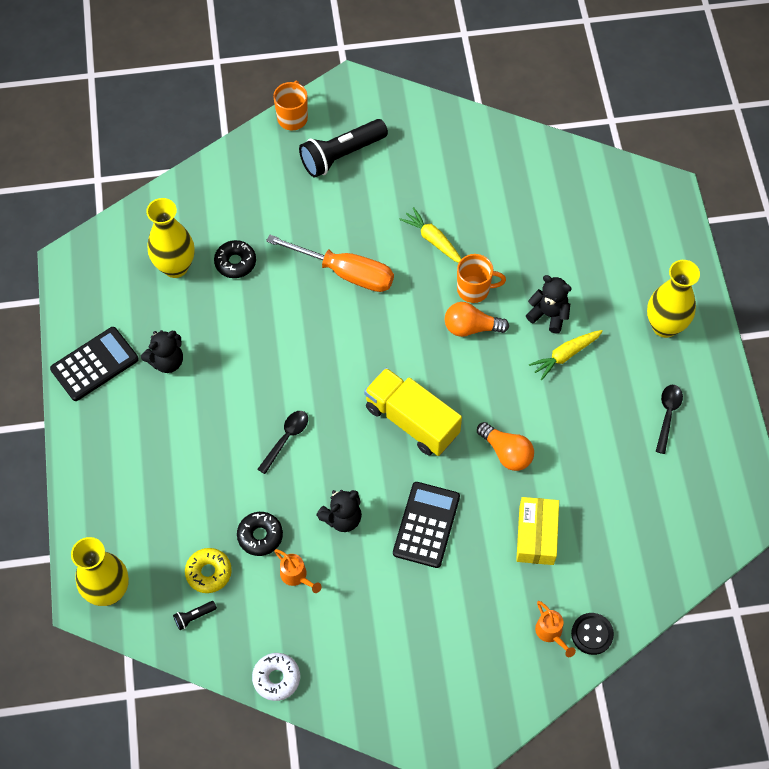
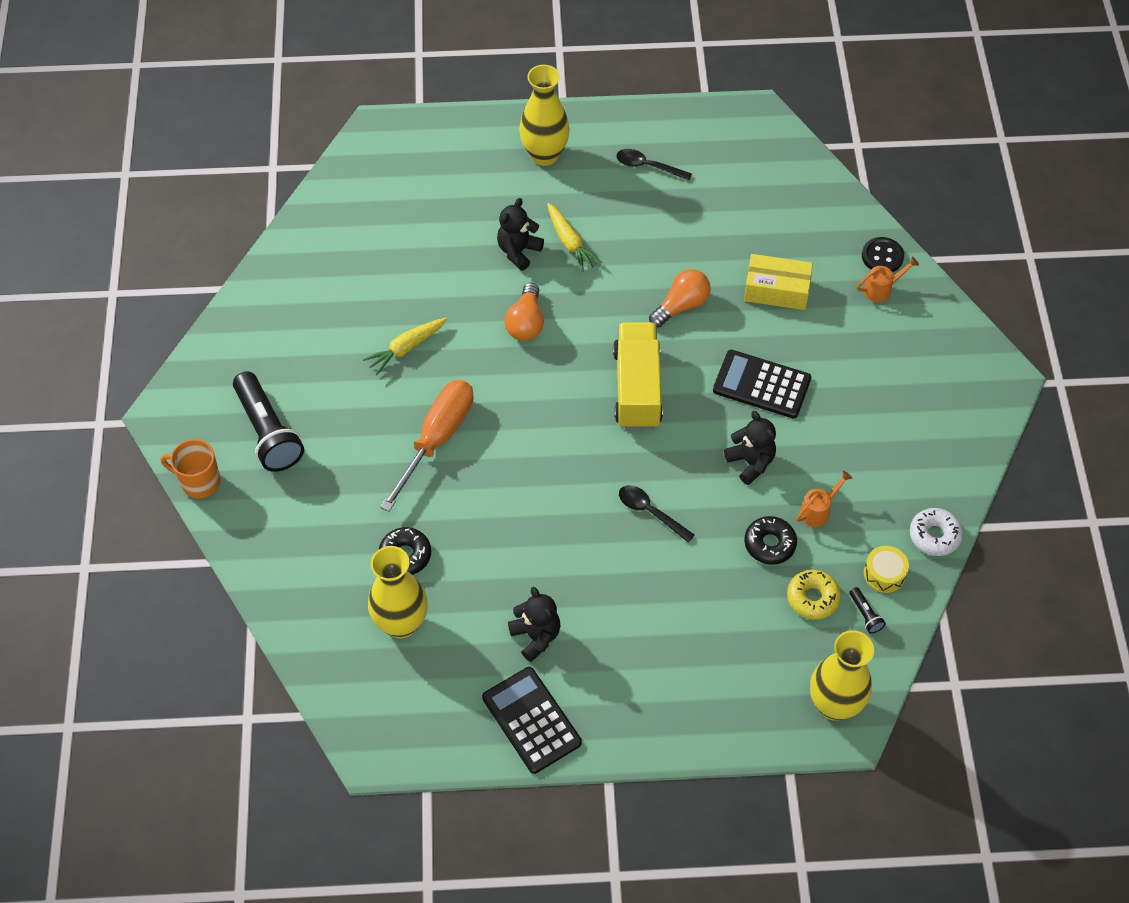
camera: 85 degrees left, 5 degrees down
(235, 633) = (884, 574): none -> yellow drum
(411, 421) = (637, 388): yellow truck -> yellow truck turned 135 degrees clockwise
(474, 289) = (477, 315): orange mug -> none

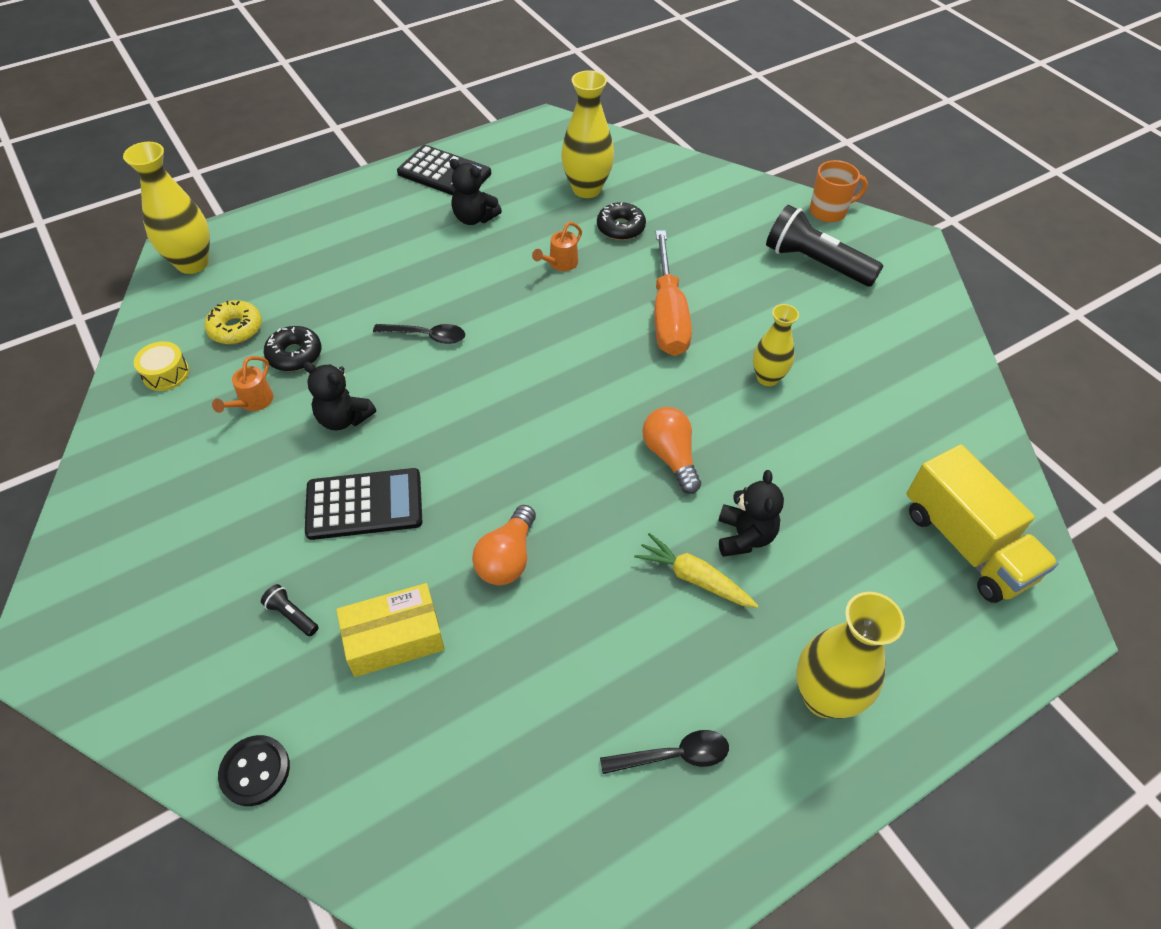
camera: 150 degrees right, 5 degrees down
(406, 348) = (767, 378): yellow carrot -> yellow vase
(637, 388) = (505, 441): yellow truck -> yellow truck (966, 544)
(865, 615) = (178, 334): black flashlight -> black flashlight (292, 615)
(881, 289) = (243, 711): orange watering can -> orange watering can (560, 264)
(934, 536) = (115, 428): white donut -> none

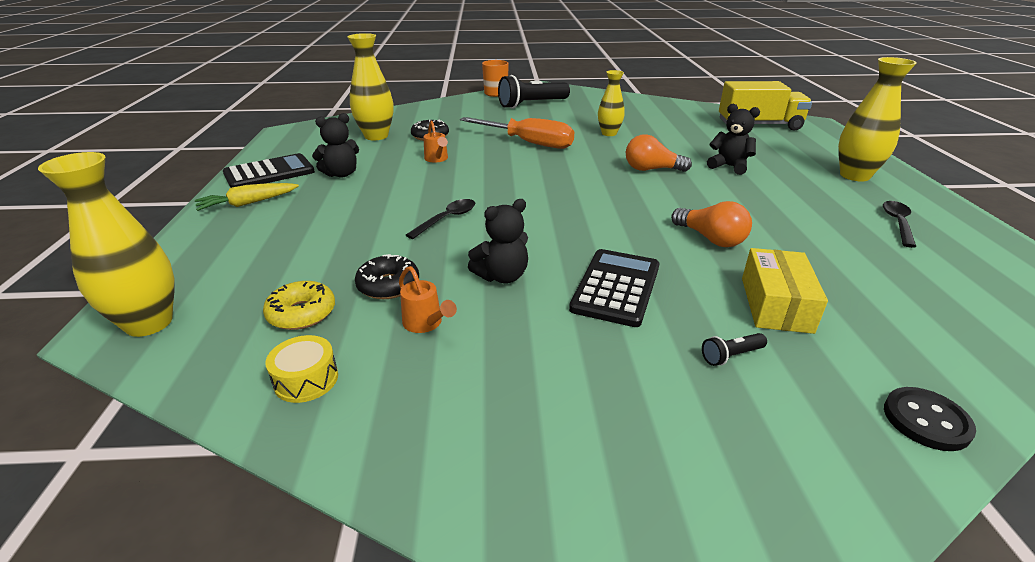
camera: 60 degrees left, 20 degrees down
(693, 578) = (756, 186): yellow carrot -> yellow carrot (248, 203)

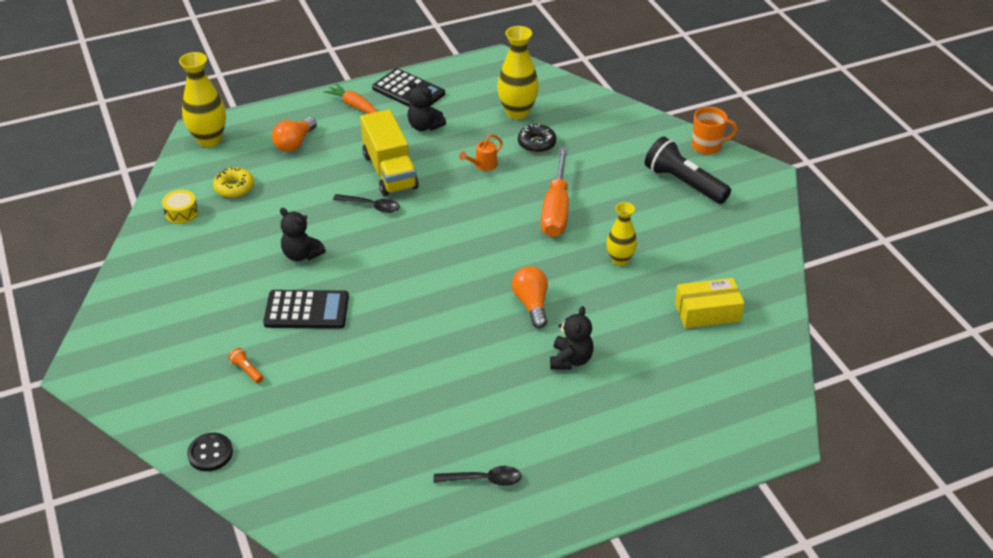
camera: 70 degrees right, 10 degrees up
(248, 203) = (354, 106): yellow carrot -> orange carrot
(388, 285) = (274, 209): black donut -> none
(425, 323) = (240, 237): orange watering can -> none
(711, 239) = (399, 354): orange light bulb -> orange light bulb (295, 143)
(731, 356) = (246, 370): black flashlight -> orange flashlight
(759, 125) = (732, 383): yellow truck -> yellow truck (390, 171)
(775, 304) = (312, 391): yellow box -> yellow box (707, 312)
(854, 176) = (597, 460): yellow vase -> none

